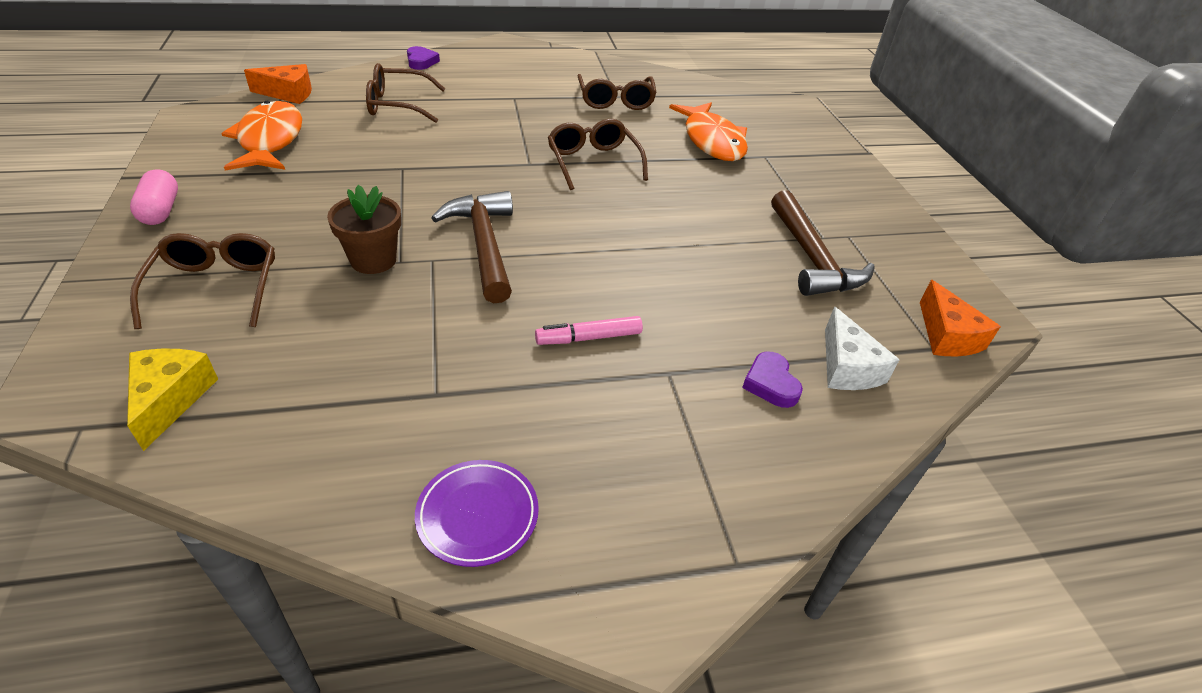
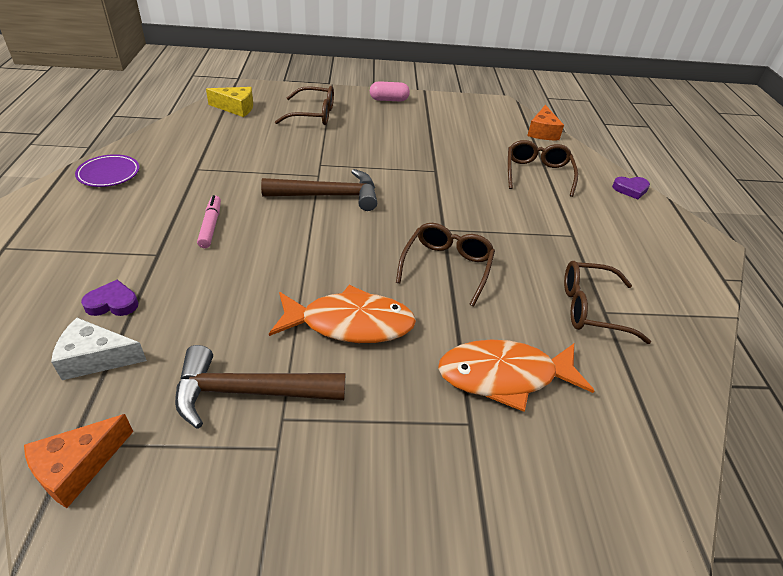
camera: 100 degrees right, 0 degrees up
(270, 140) = (470, 126): orange fish -> orange fish (350, 323)
(373, 260) = (324, 156): brown flower pot -> none
(593, 163) = (446, 267): brown glasses -> brown glasses turned 60 degrees counterclockwise
(947, 336) = (77, 467): orange cheese -> orange cheese turned 45 degrees counterclockwise

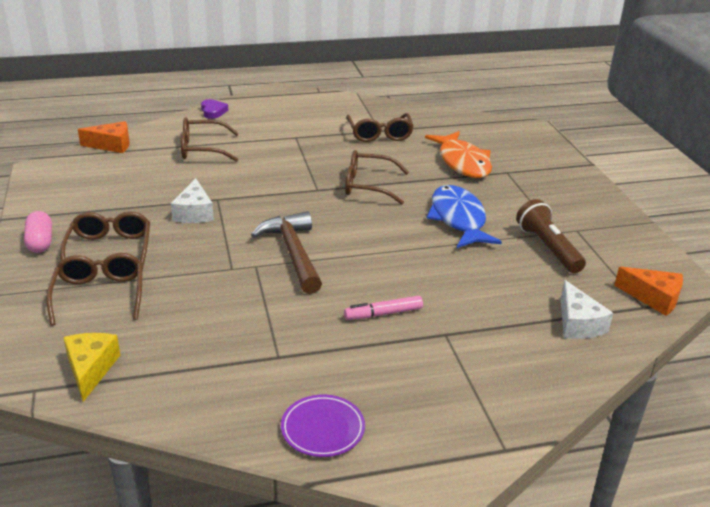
camera: 100 degrees left, 10 degrees down
(113, 303) = (521, 337): purple heart -> none
(249, 391) = (548, 248): brown hammer -> brown flashlight
(350, 323) = (458, 219): orange fish -> blue fish
(369, 121) = (110, 250): none -> brown glasses
(413, 157) = (194, 213): none -> white cheese

